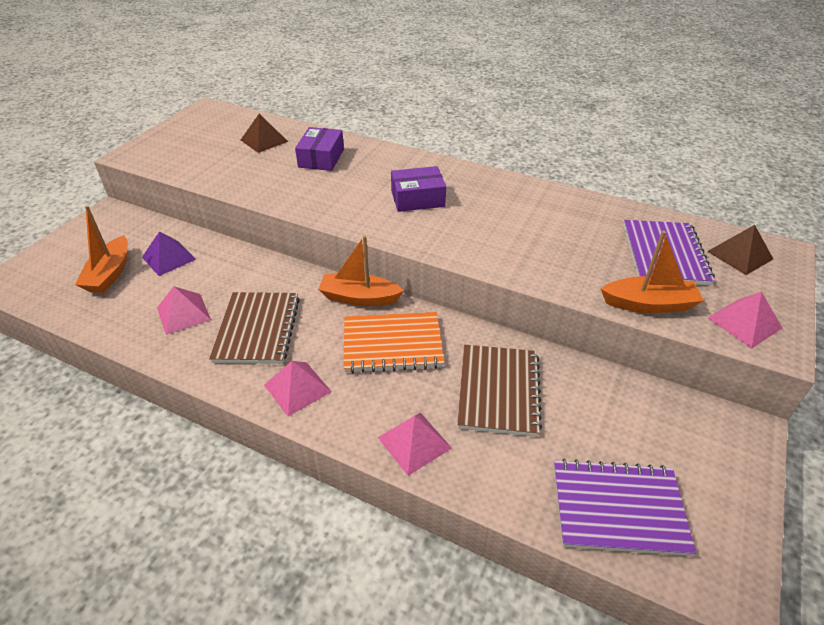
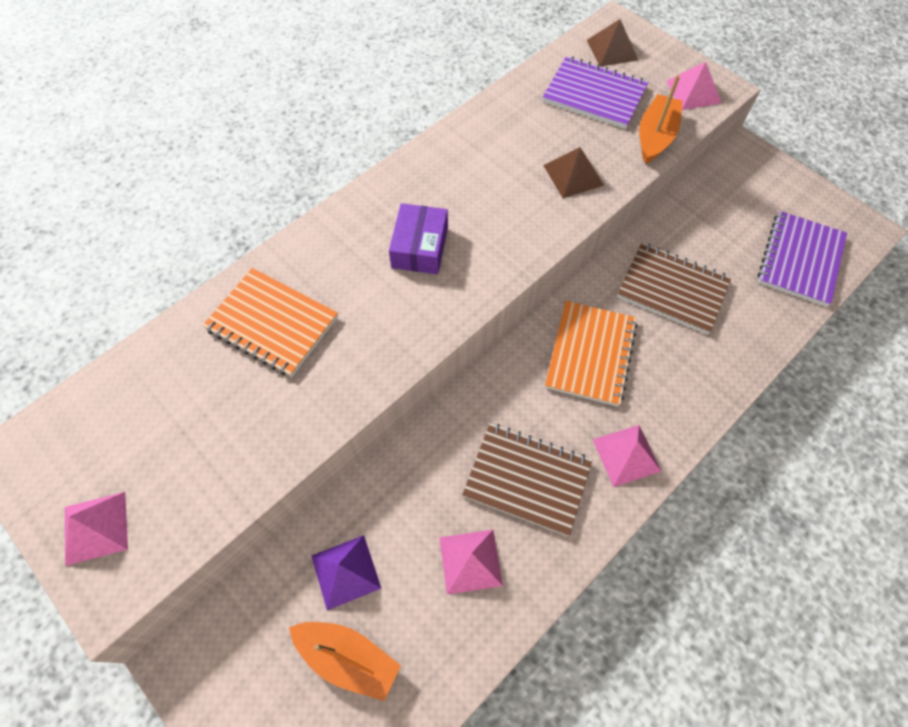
camera: 70 degrees left, 20 degrees up
(264, 140) = (179, 385): brown pyramid -> brown pyramid (573, 175)
(321, 158) = (272, 323): purple box -> orange notebook
(359, 298) = (510, 365): orange boat -> none
(414, 442) = (714, 372): pink pyramid -> pink pyramid (95, 527)

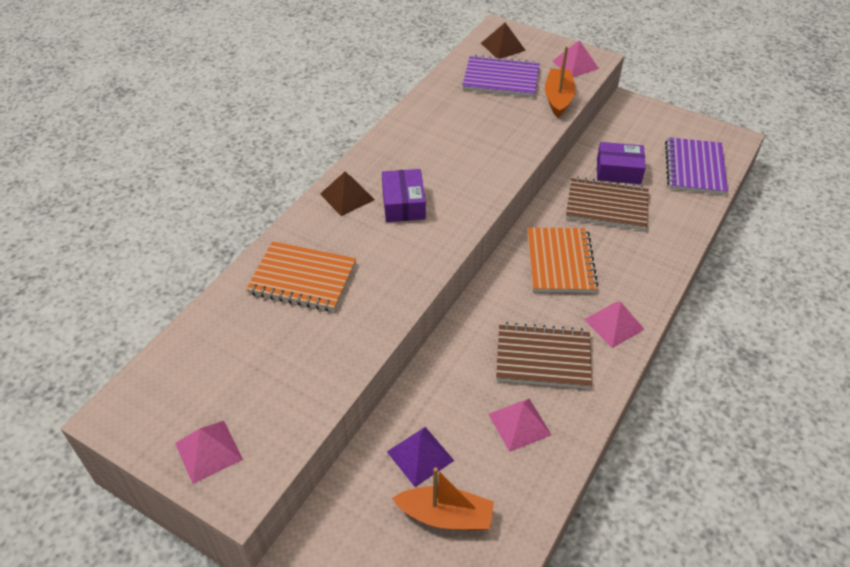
camera: 15 degrees left, 15 degrees down
(573, 175) = (505, 134): brown pyramid -> brown pyramid (347, 196)
(703, 244) = (618, 171): none -> purple box

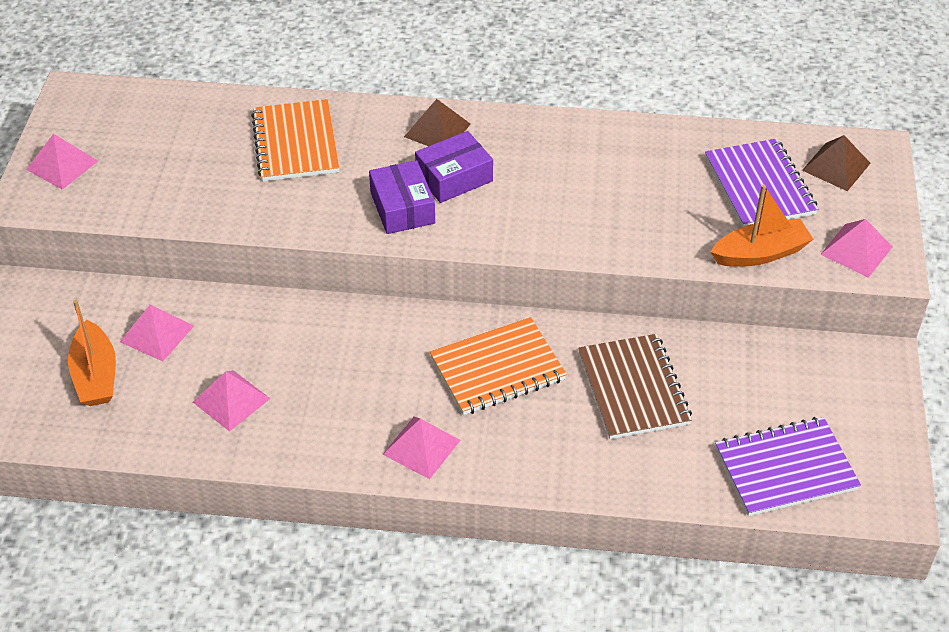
camera: 65 degrees right, 0 degrees up
(420, 456) = (157, 333): purple pyramid -> pink pyramid
(543, 358) = (334, 394): brown notebook -> none
(618, 171) = (715, 384): purple box -> purple box (402, 208)

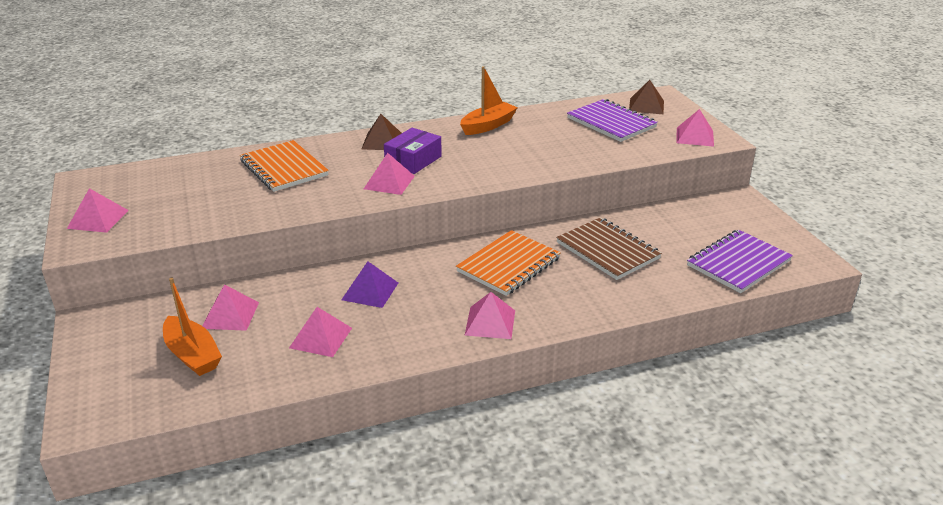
camera: 25 degrees left, 15 degrees down
(318, 352) = (370, 291): none -> purple pyramid
(402, 208) = (389, 182): purple box -> pink pyramid
(760, 253) = (641, 150): orange boat -> orange boat (488, 125)

